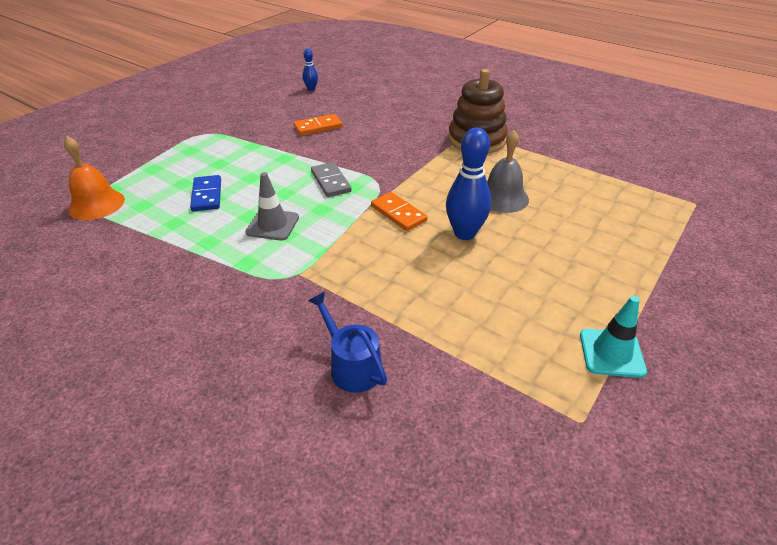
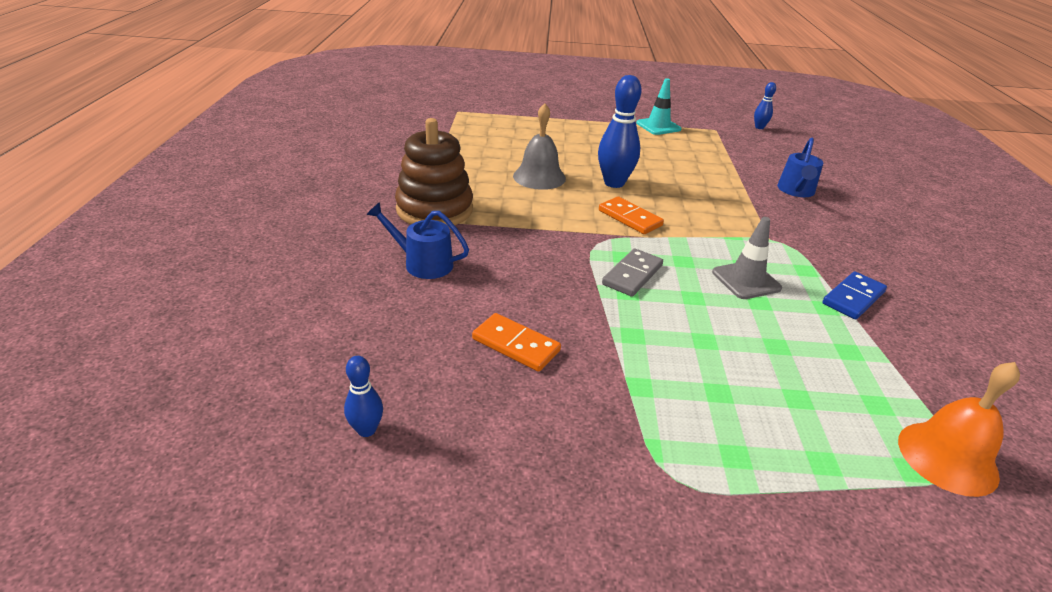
camera: 125 degrees left, 5 degrees down
(207, 195) = (781, 357): blue domino -> blue domino (853, 298)
(398, 213) = (630, 218): orange domino -> orange domino turned 60 degrees counterclockwise
(413, 122) = (423, 263): none -> blue watering can
(573, 504) = (759, 127): none -> blue bowling pin

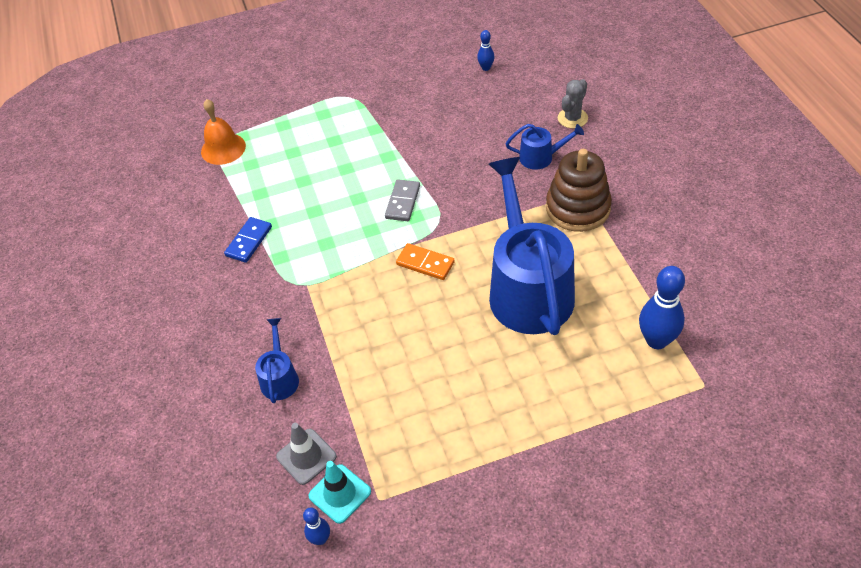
camera: 165 degrees right, 15 degrees up
(330, 291) = (572, 118): none -> grey cactus
(516, 345) = (448, 127): orange domino -> none
(539, 177) = (528, 288): grey bell -> blue watering can
(614, 183) = (457, 310): blue bowling pin -> blue bowling pin (656, 340)
(658, 126) = (453, 469): turquoise traffic cone -> turquoise traffic cone (340, 494)
(746, 280) = (324, 228): grey traffic cone -> grey traffic cone (306, 456)

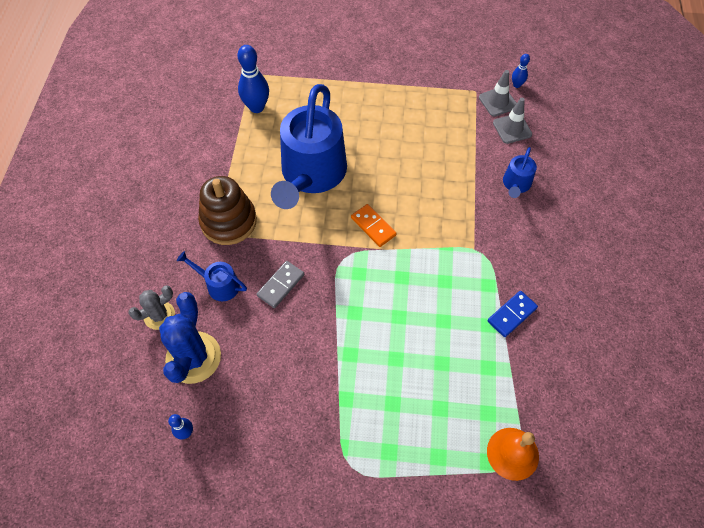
camera: 160 degrees left, 10 degrees up
(340, 494) = (498, 102): turquoise traffic cone -> grey traffic cone
(403, 202) = (362, 293): grey domino -> grey domino (280, 285)
(518, 106) = (193, 357): none -> blue cactus

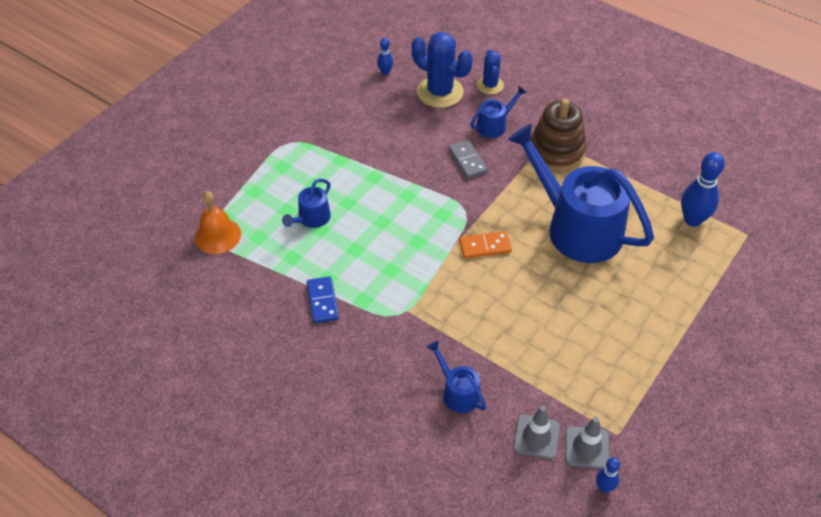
camera: 120 degrees right, 10 degrees down
(159, 315) = (490, 85): grey cactus -> blue cactus
(435, 379) = (311, 218): none -> blue watering can

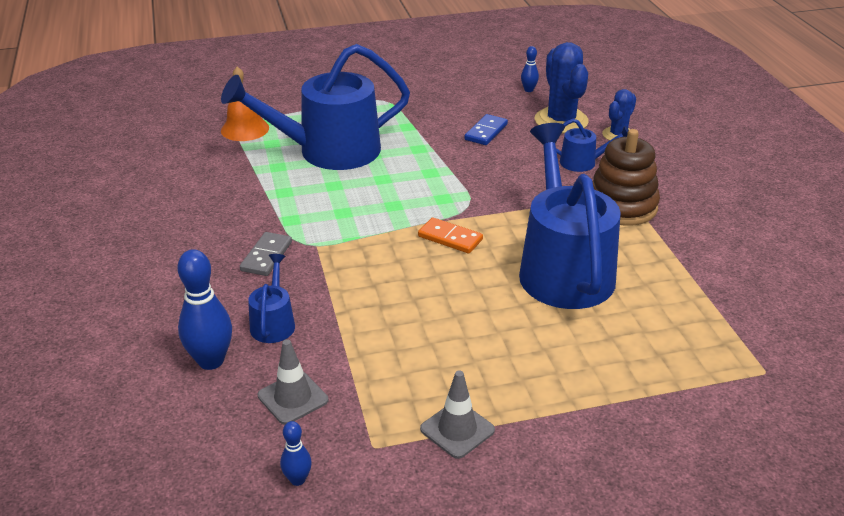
camera: 40 degrees right, 15 degrees down
(311, 218) = (329, 151): blue watering can -> blue watering can, size x2.28
(322, 301) = (259, 204): blue domino -> blue domino (486, 132)
(467, 161) = (520, 174): grey domino -> grey domino (266, 256)
(586, 447) = (327, 437): grey traffic cone -> grey traffic cone (457, 430)
(692, 220) = (709, 326): blue bowling pin -> blue bowling pin (211, 361)

